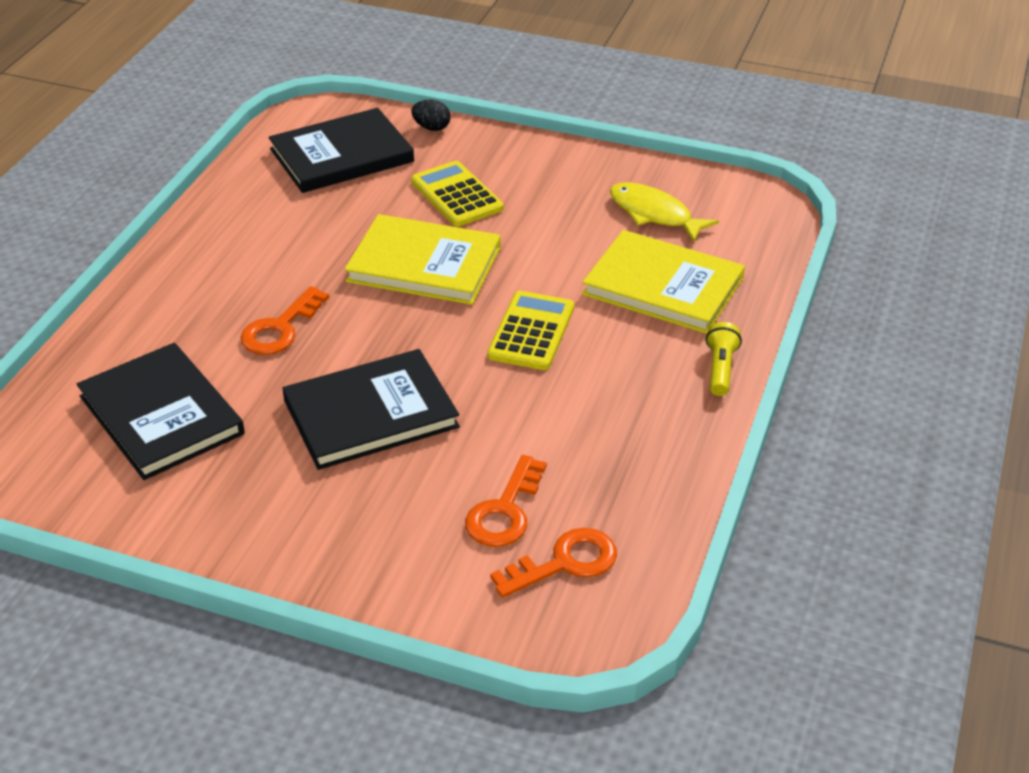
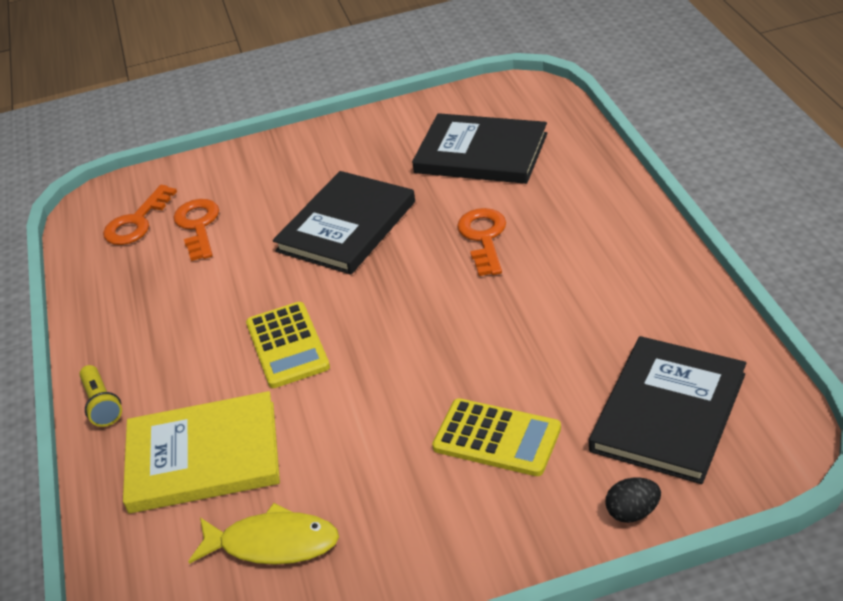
camera: 150 degrees right, 0 degrees up
(424, 264) = (440, 349): yellow book -> none

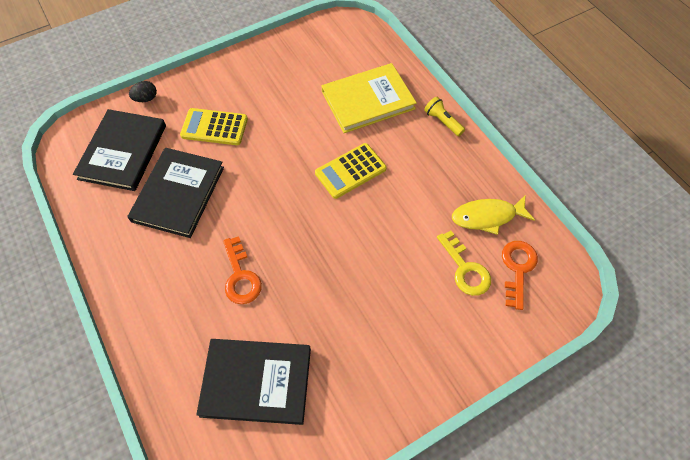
camera: 160 degrees right, 20 degrees up
(198, 225) = (465, 269): orange key -> yellow key
(273, 543) = (314, 65): yellow fish -> yellow fish (487, 217)
(287, 345) = (350, 171): yellow calculator -> yellow calculator turned 90 degrees counterclockwise
(346, 226) = (347, 279): black book -> black book (178, 194)

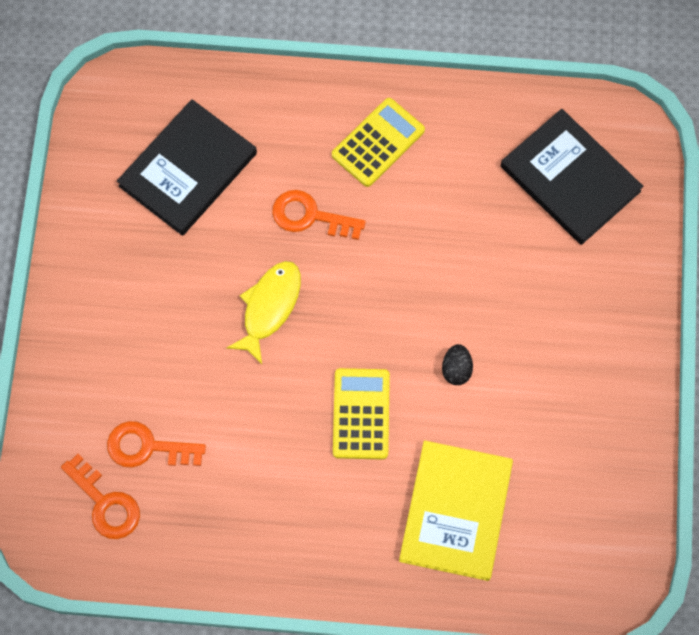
camera: 125 degrees right, 10 degrees up
(146, 99) = (644, 243): black egg -> black egg (456, 369)
(178, 194) = (463, 209): black book -> none
(214, 127) = (539, 298): yellow calculator -> yellow calculator (378, 143)
(442, 121) = (354, 581): yellow flashlight -> none
(465, 269) = (147, 447): yellow key -> orange key
(487, 217) = (188, 523): yellow fish -> yellow fish (269, 307)

